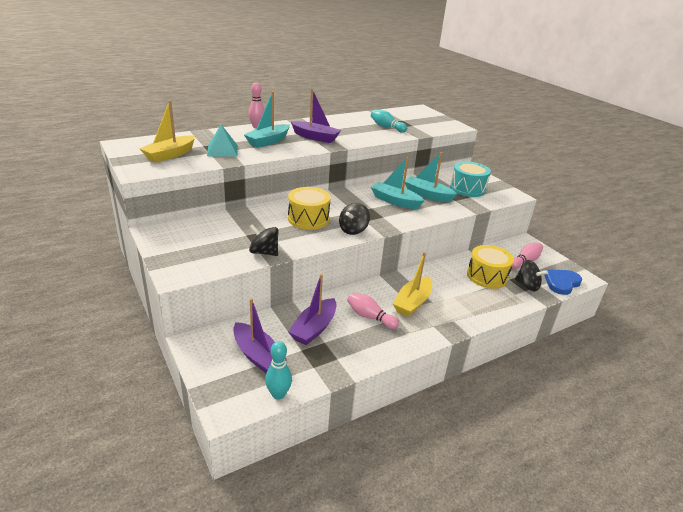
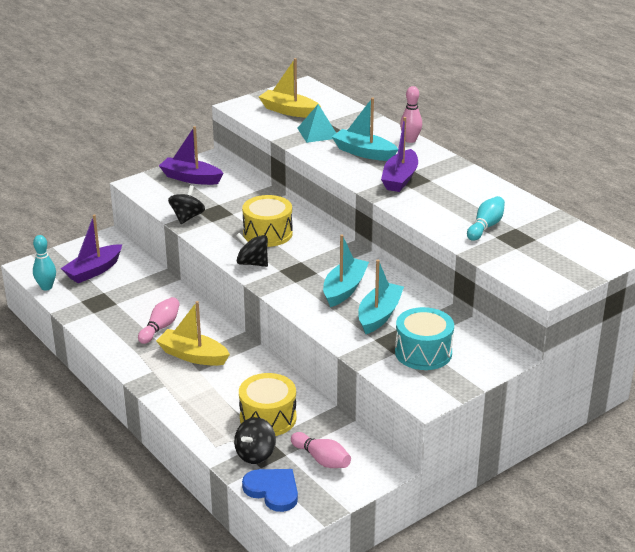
camera: 85 degrees right, 0 degrees up
(314, 328) = (136, 296): purple boat -> purple boat (191, 178)

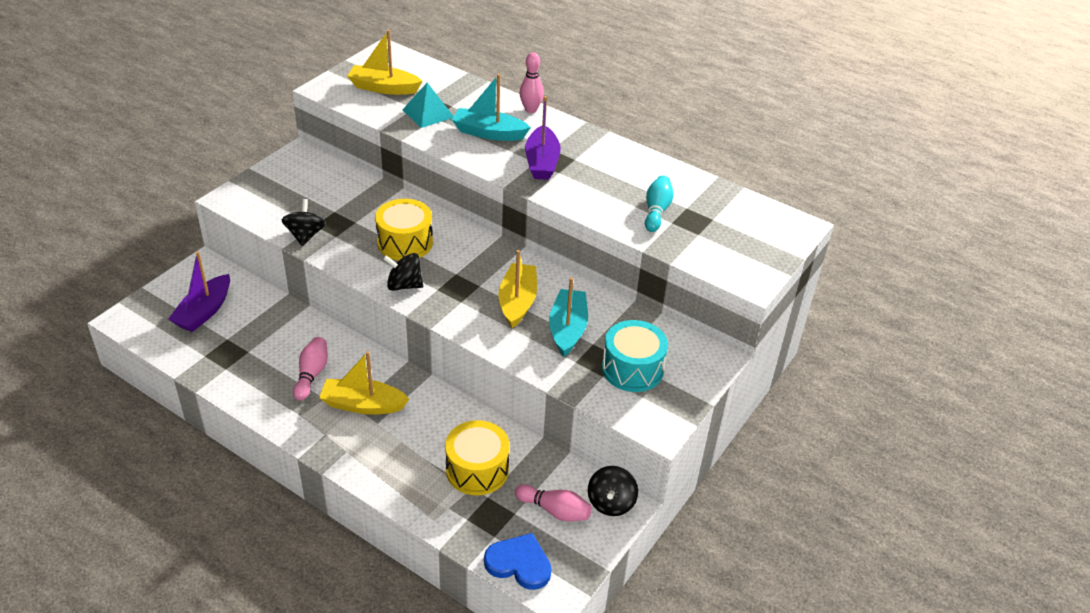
camera: 20 degrees left, 10 degrees up
(46, 287) = (155, 344): turquoise bowling pin -> none
(191, 178) = (288, 181): purple boat -> none
(255, 454) = (482, 520): black spinning top -> black spinning top (611, 503)
(344, 289) = (517, 302): turquoise boat -> yellow boat

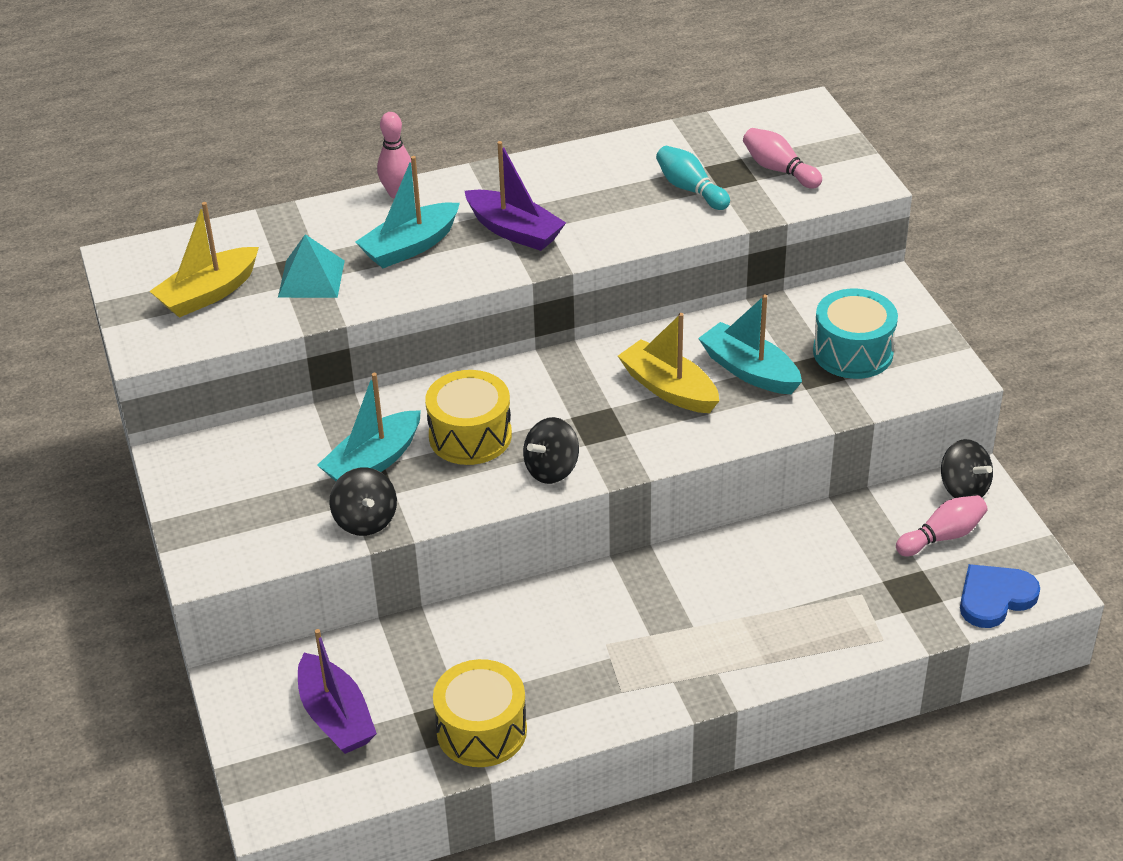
camera: 50 degrees left, 0 degrees up
(305, 235) = (365, 520): black spinning top -> black spinning top turned 150 degrees counterclockwise
(311, 374) = (557, 653): pink bowling pin -> pink bowling pin (779, 170)
(353, 218) = (373, 462): none -> turquoise boat
(363, 405) = (652, 626): yellow boat -> none
(477, 470) = (836, 571): yellow drum -> yellow drum (481, 730)

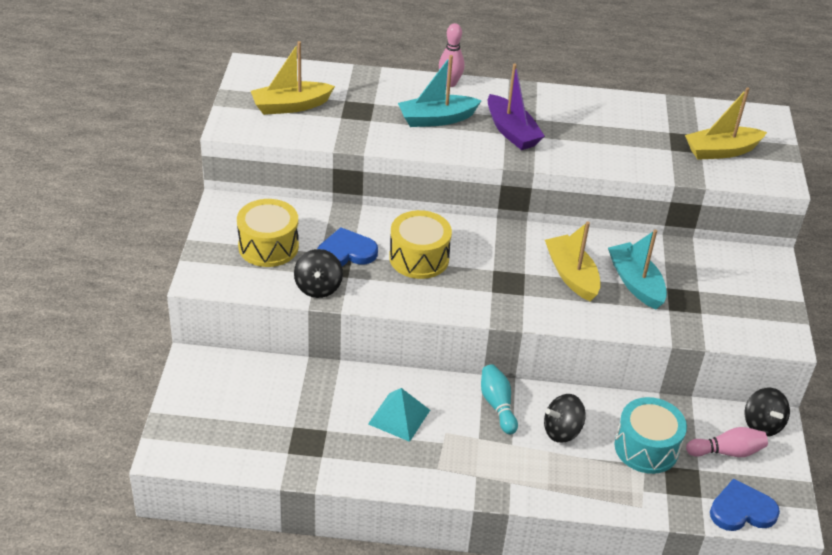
camera: 20 degrees right, 0 degrees up
(311, 278) = (360, 118): turquoise pyramid -> turquoise pyramid (399, 417)
(336, 717) = (243, 409): purple boat -> none
(373, 462) = (346, 252): turquoise boat -> blue heart
(481, 730) = (329, 456): yellow drum -> yellow drum (268, 246)
(551, 469) = (459, 299): black spinning top -> black spinning top (562, 431)
(690, 189) = (650, 144): turquoise bowling pin -> turquoise bowling pin (497, 405)
(779, 170) = (721, 151): pink bowling pin -> yellow boat
(853, 352) = (718, 296): turquoise drum -> turquoise drum (646, 448)

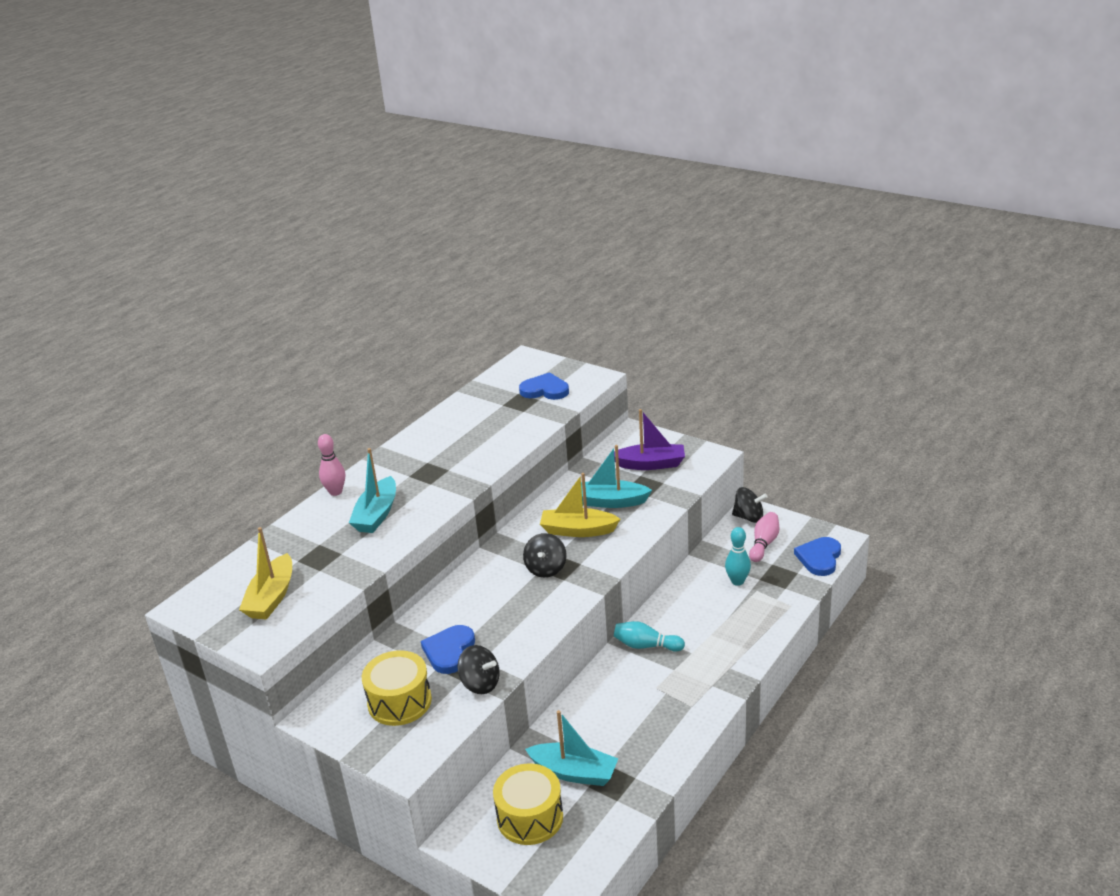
camera: 55 degrees left, 10 degrees down
(304, 410) = (574, 772): none -> turquoise boat
(399, 417) = (621, 710): turquoise pyramid -> none
(419, 258) = (492, 608): yellow drum -> yellow drum (530, 817)
(511, 132) = (431, 479): purple boat -> purple boat (650, 464)
(562, 431) = (695, 619): black spinning top -> black spinning top (546, 569)
(646, 448) = (737, 581): turquoise drum -> turquoise bowling pin
(721, 151) = (545, 390): yellow boat -> blue heart

